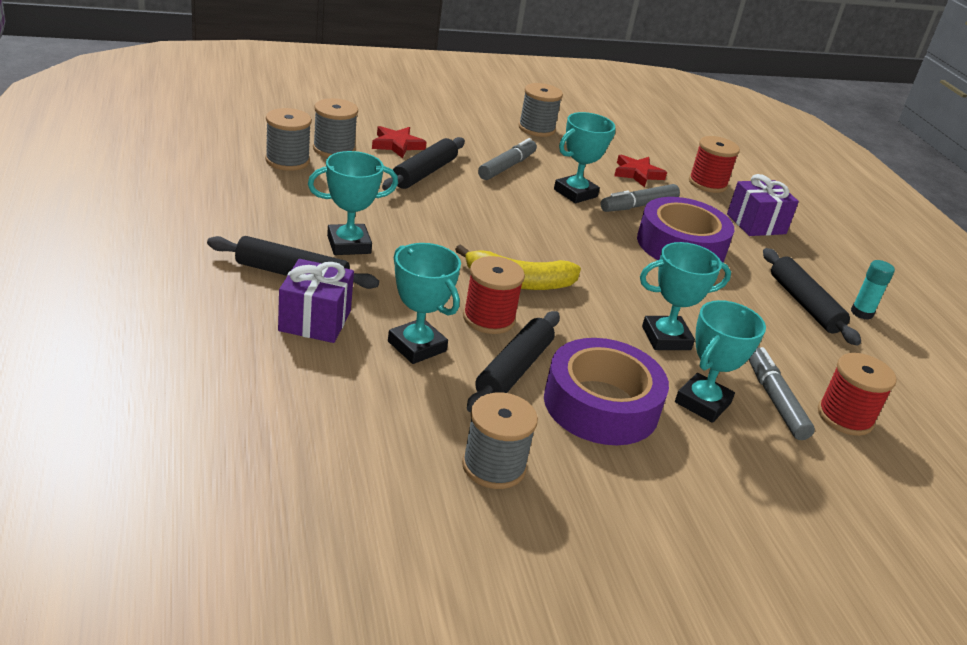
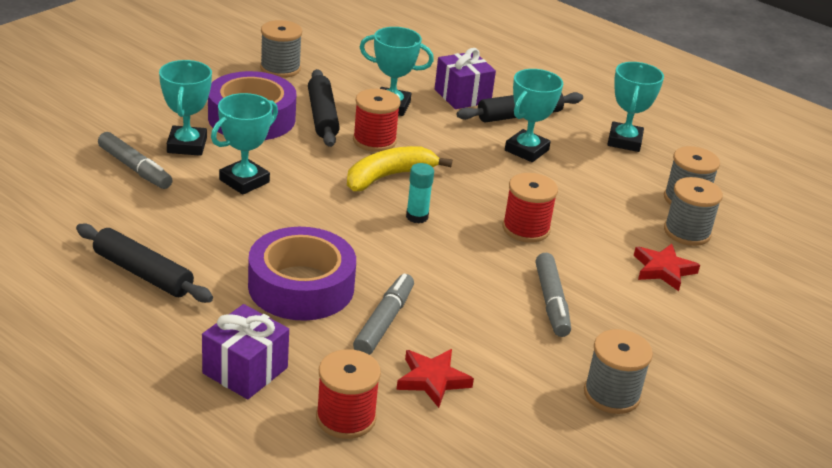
camera: 145 degrees right, 0 degrees up
(424, 173) = (592, 247): black rolling pin -> none
(575, 193) = (455, 302): turquoise trophy -> turquoise trophy (624, 141)
(845, 417) = (75, 178): red spool -> red spool (526, 229)
(861, 313) = (79, 292): turquoise glue stick -> turquoise glue stick (417, 217)

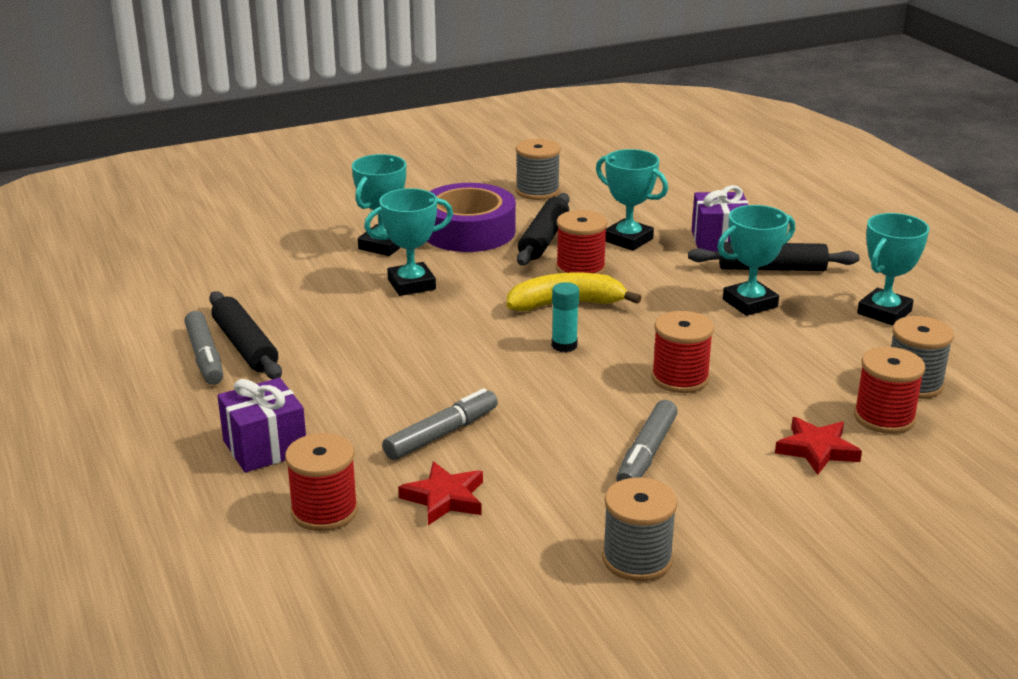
camera: 30 degrees right, 5 degrees down
(135, 168) = (316, 258): grey marker -> grey marker (205, 357)
(301, 286) = (385, 386): purple tape -> none
(687, 232) = (884, 417): grey spool -> red spool

